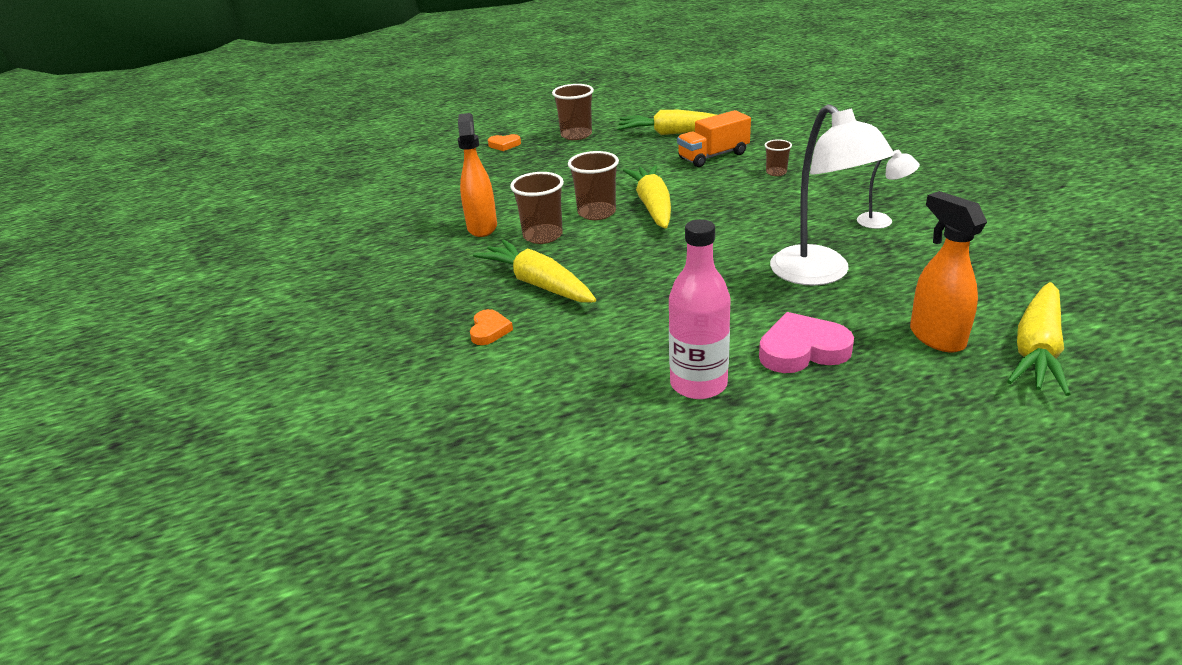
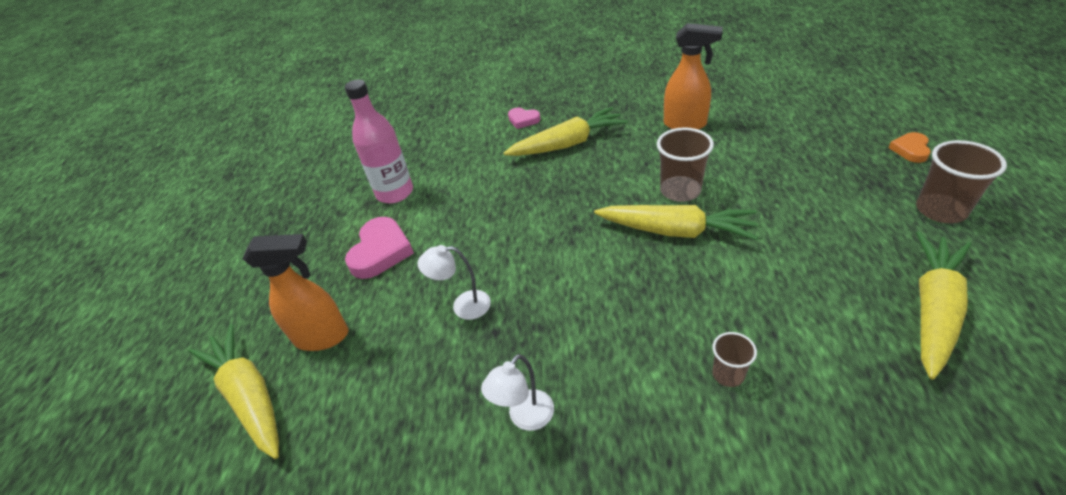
camera: 115 degrees right, 10 degrees up
(489, 330) = (523, 120): orange heart -> pink heart
(542, 236) = (649, 154): brown cup -> none
(713, 156) = (816, 326): orange truck -> none
(820, 274) = (463, 306): white lamp -> white lamp, size x0.48

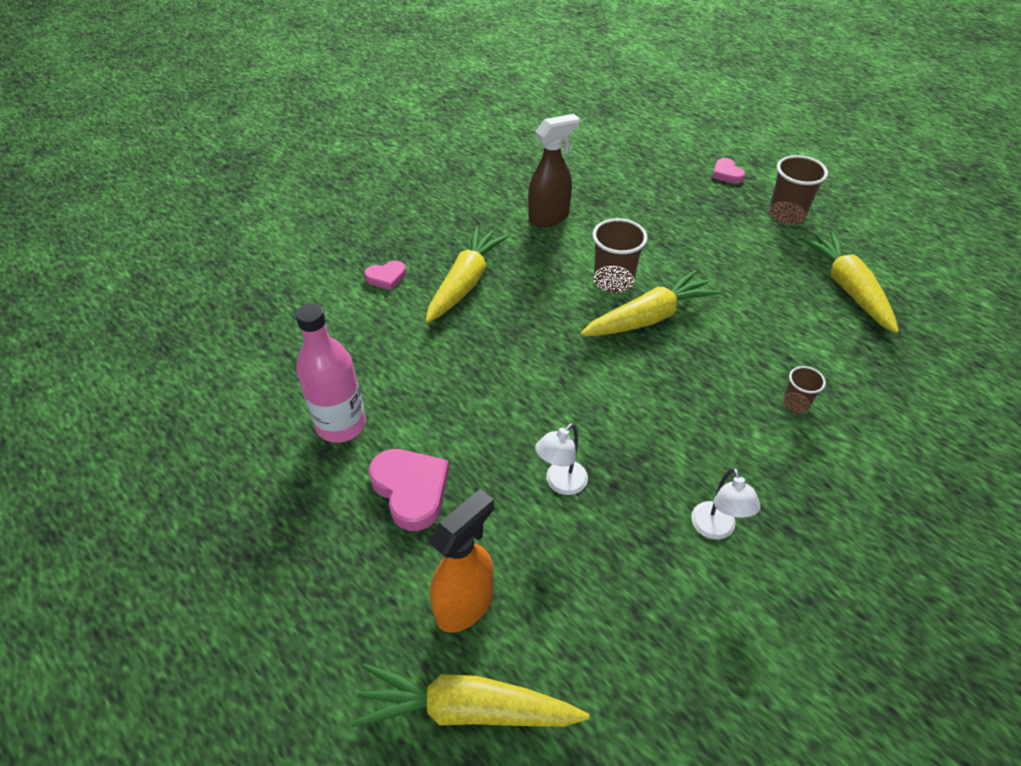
camera: 50 degrees left, 5 degrees up
(685, 124) = (549, 217): orange spray bottle -> brown spray bottle
(910, 150) = (726, 174): orange heart -> pink heart

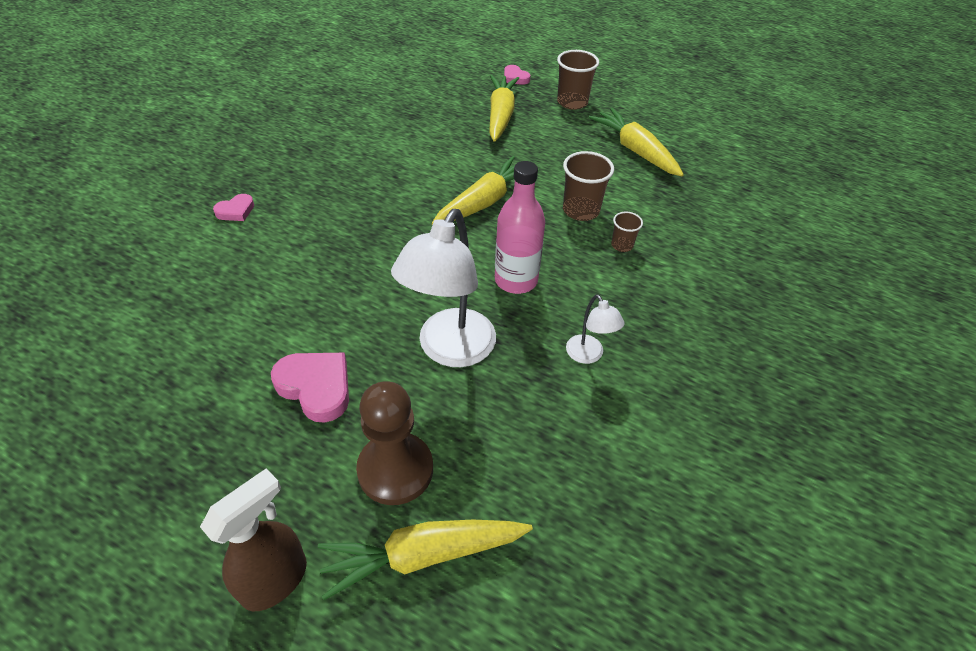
camera: 20 degrees left, 0 degrees up
(341, 425) = (230, 347): pink bottle -> pink bottle (516, 280)
(465, 283) = (313, 202): yellow carrot -> yellow carrot (500, 115)
(465, 604) = (395, 470): orange spray bottle -> brown pawn
(549, 217) = (374, 135): brown spray bottle -> brown spray bottle (276, 580)
(560, 483) = (450, 350): white lamp -> white lamp, size x2.07
(613, 281) = (446, 178): brown cup -> brown cup (581, 210)

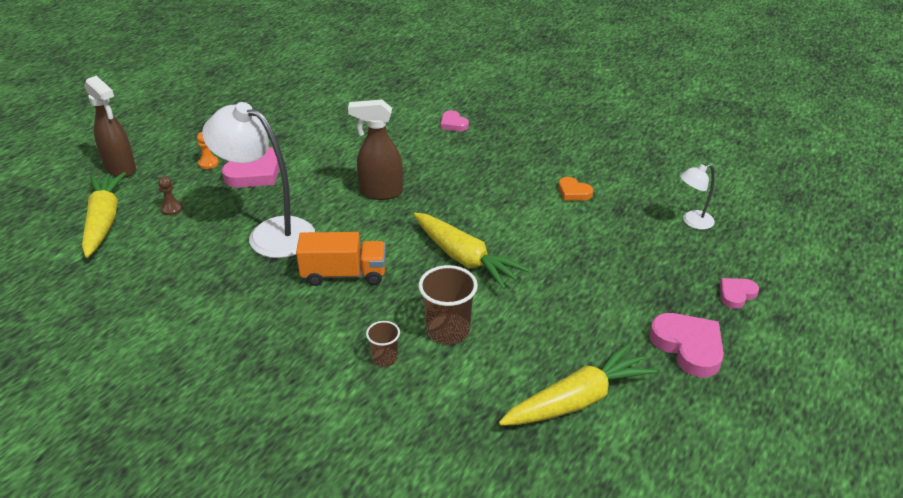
camera: 95 degrees right, 10 degrees down
(280, 450) = (208, 163): none -> orange pawn
(373, 263) = (380, 192): none -> brown spray bottle
(383, 137) = (573, 192): none -> orange heart
(395, 470) = (172, 209): brown pawn -> brown pawn, size x0.41
(500, 115) = (636, 277): yellow carrot -> none
(516, 280) = (344, 274): pink bottle -> orange truck
(572, 102) = (688, 347): brown cup -> pink heart
(588, 355) = (238, 314): white lamp -> white lamp (692, 222)

